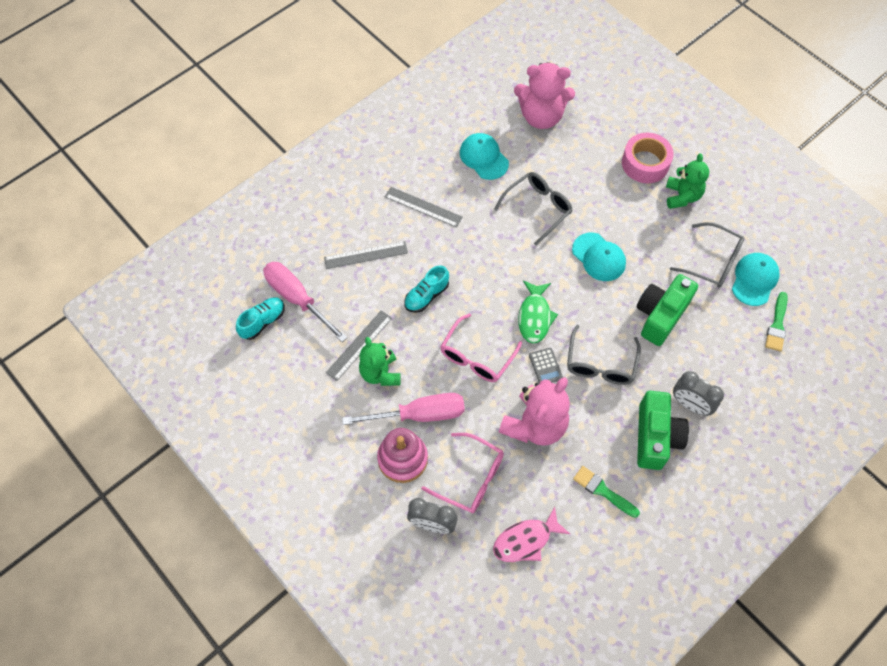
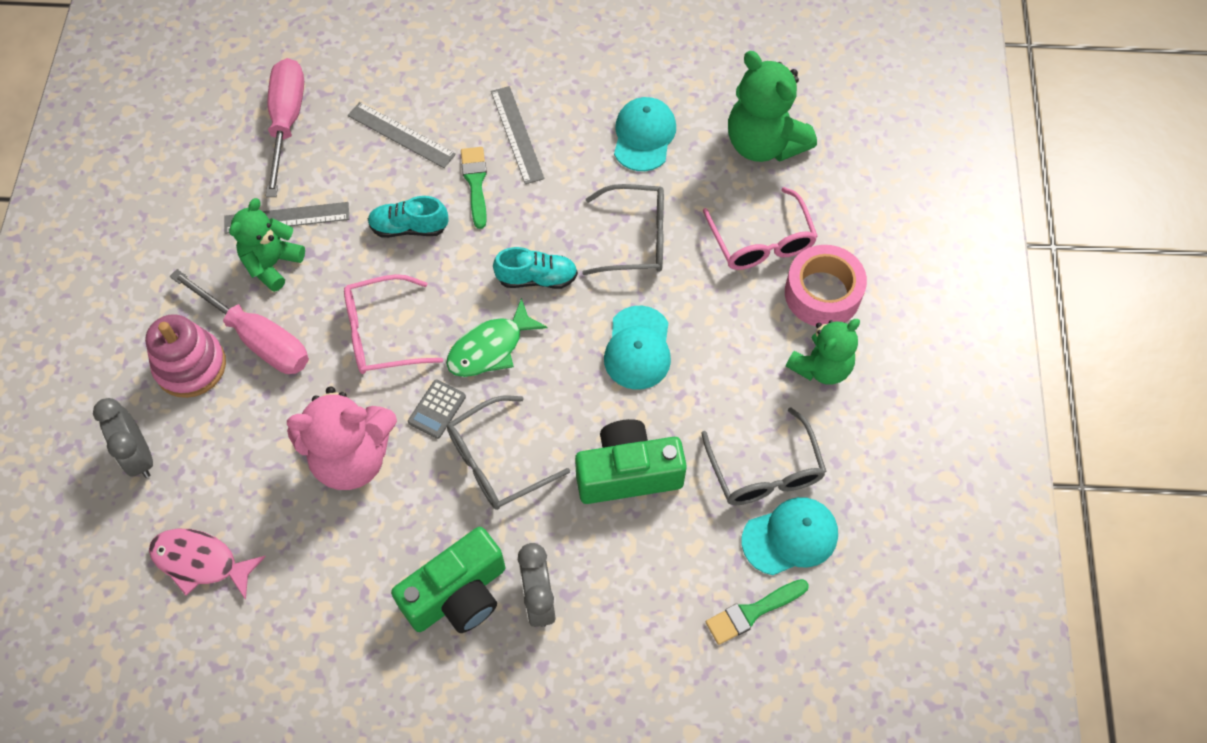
camera: 45 degrees right, 0 degrees up
(263, 322) = (230, 116): turquoise shoe -> turquoise shoe (537, 278)
(471, 478) = (227, 448): pink glasses -> pink glasses (761, 242)
(541, 116) = (764, 143): pink teddy bear -> green teddy bear
(603, 491) = (334, 592): green brush -> green brush (475, 183)

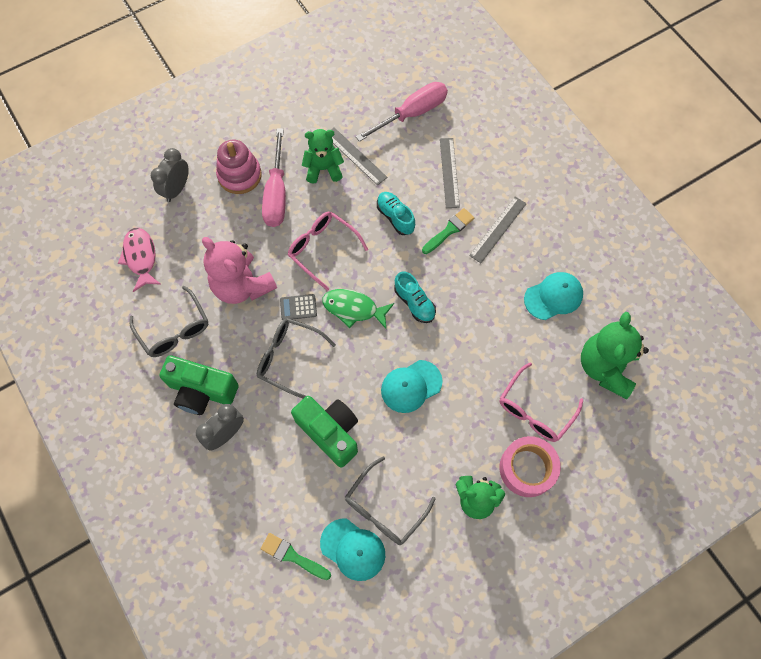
camera: 55 degrees right, 5 degrees up
(636, 238) = (481, 338): grey glasses -> grey glasses (174, 330)

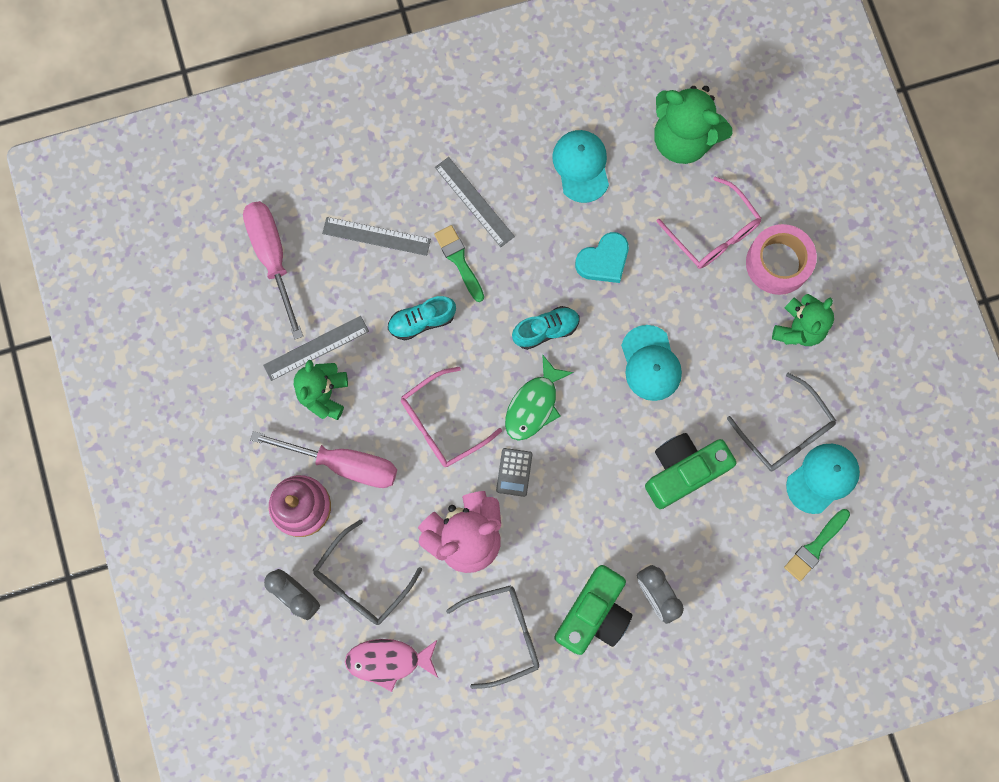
camera: 75 degrees left, 10 degrees up
(289, 358) = (579, 499): grey glasses -> grey glasses (361, 581)
(483, 331) = (603, 260): none -> turquoise heart

